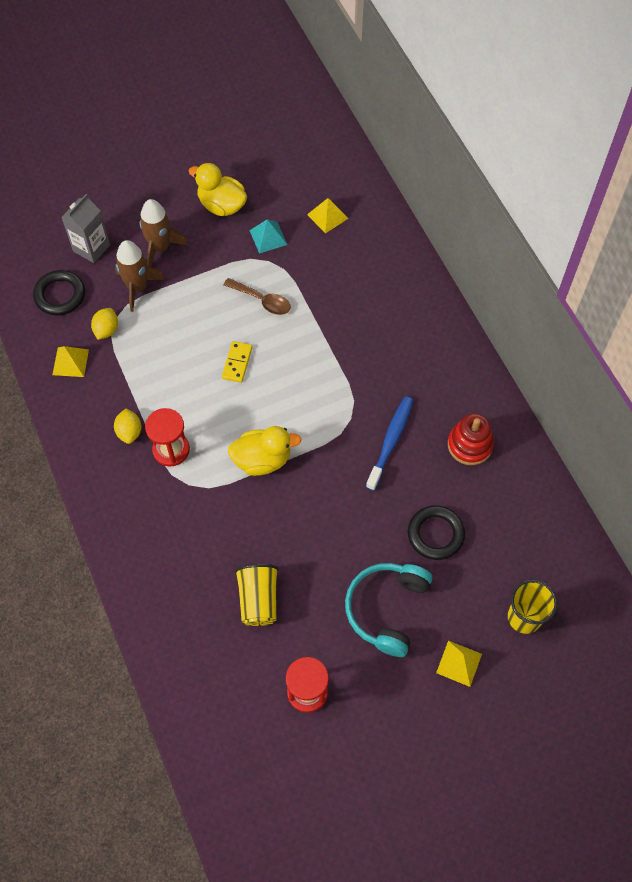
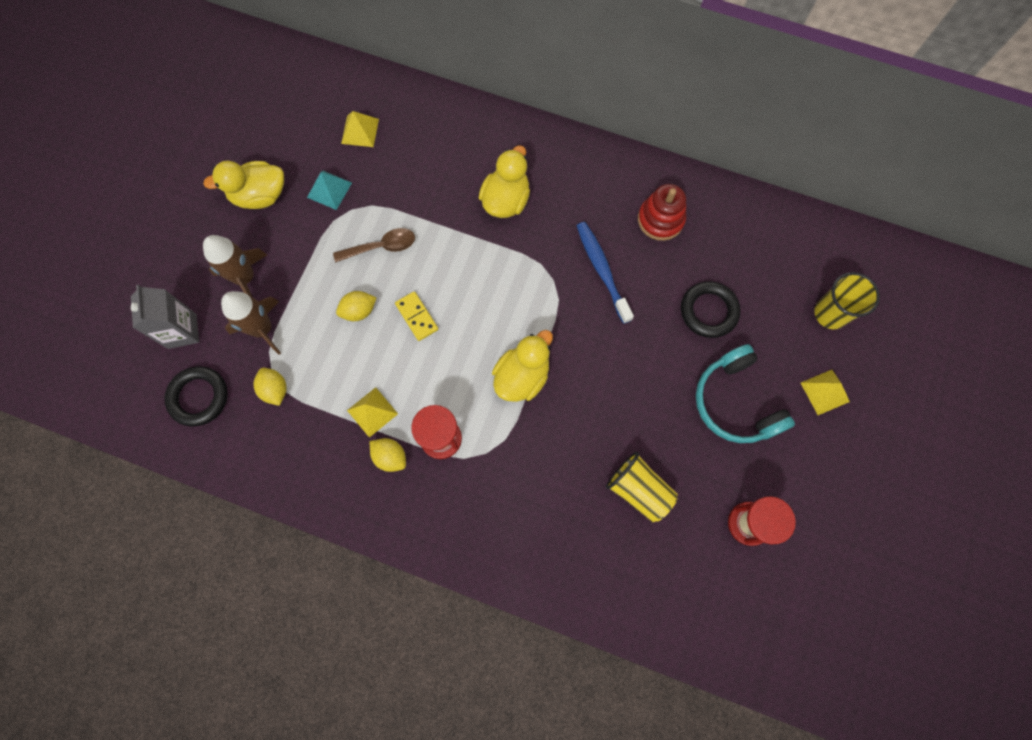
camera: 45 degrees left, 10 degrees up
(70, 362) = (273, 446): yellow pyramid -> yellow pyramid (372, 412)
(206, 327) = (359, 311): none -> yellow lemon
(375, 340) = (506, 200): none -> yellow duck

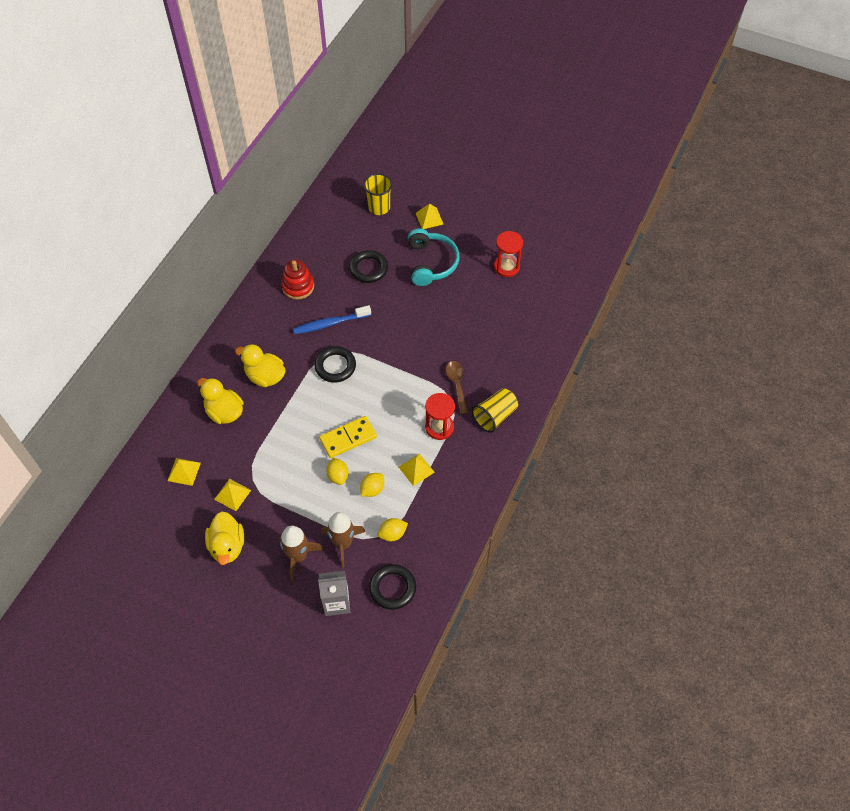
camera: 85 degrees left, 15 degrees down
(329, 190) = (232, 494): turquoise pyramid -> yellow pyramid
(381, 247) = (288, 459): brown spoon -> brown spoon (457, 384)
(390, 457) = (449, 459): yellow lemon -> yellow lemon (372, 489)
(416, 317) = (348, 438): yellow domino -> yellow domino, size x1.50
(522, 376) = (401, 376): yellow duck -> yellow duck (224, 412)
(531, 286) = (335, 366): none -> black ring
(639, 490) = (482, 319): yellow cup -> yellow cup (494, 416)
(735, 402) = (431, 263): turquoise headphones -> turquoise headphones turned 75 degrees counterclockwise

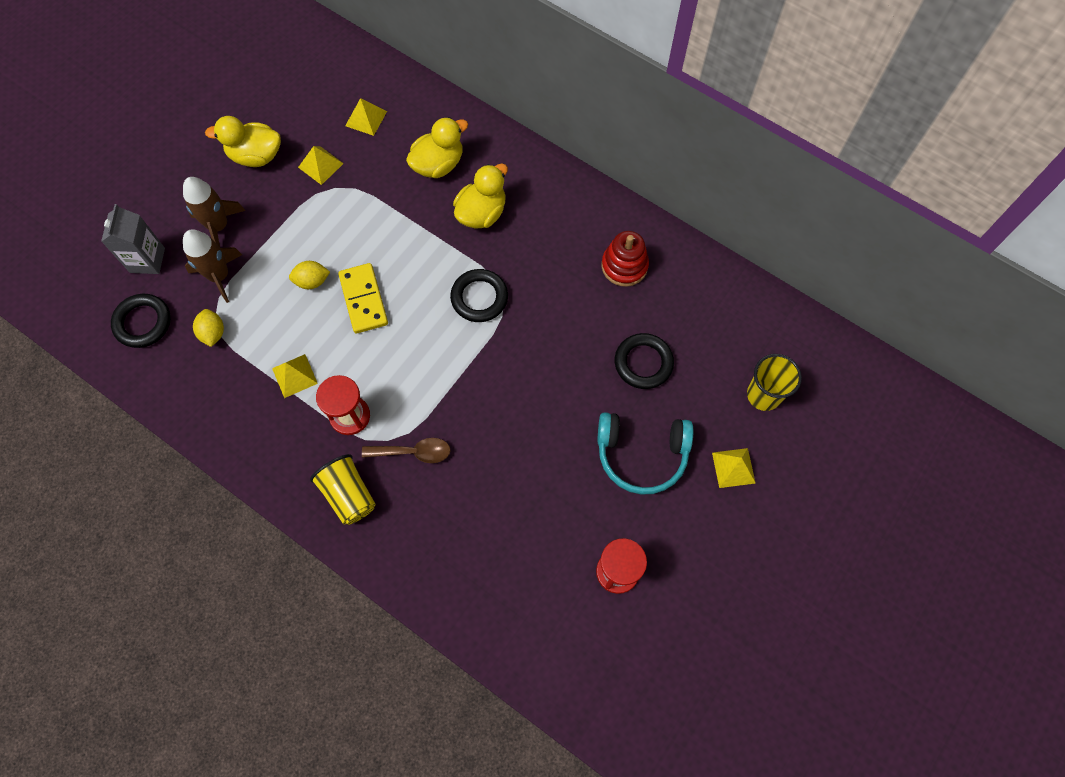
camera: 100 degrees right, 10 degrees up
(330, 323) = (552, 299): blue toothbrush -> none
(372, 489) = (281, 318): yellow lemon -> none

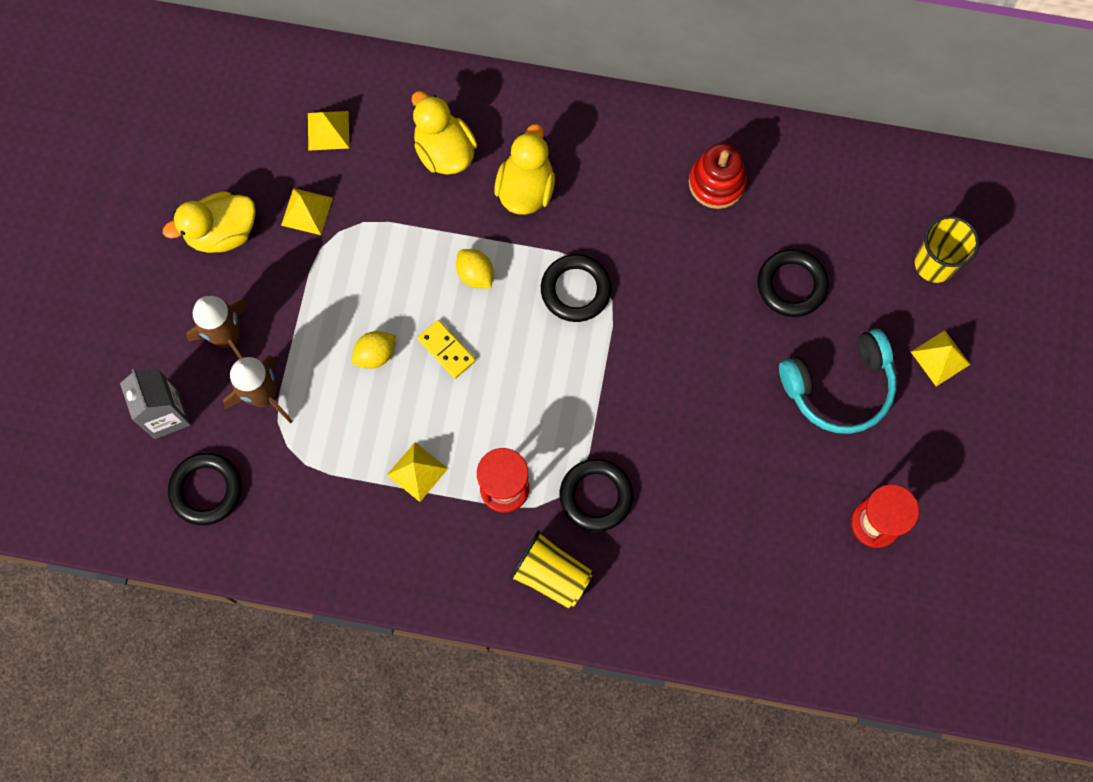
camera: 25 degrees left, 5 degrees up
(213, 333) = (295, 465): yellow lemon -> yellow lemon (475, 275)
(363, 300) = (446, 350): yellow domino -> yellow domino, size x0.66
(413, 452) = (596, 496): brown spoon -> black ring
(438, 164) = (444, 151): yellow duck -> yellow duck turned 60 degrees counterclockwise

